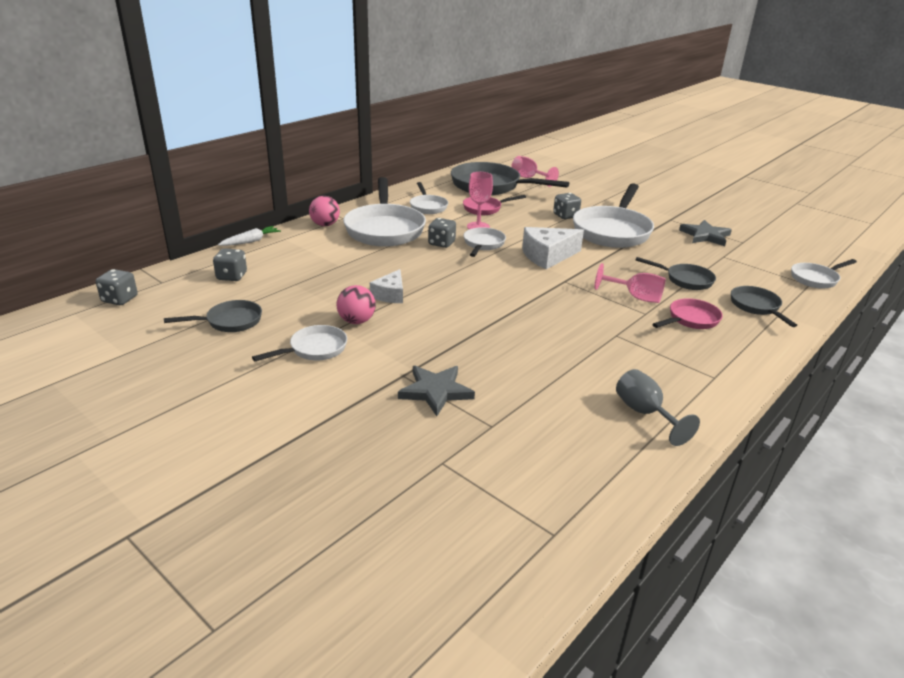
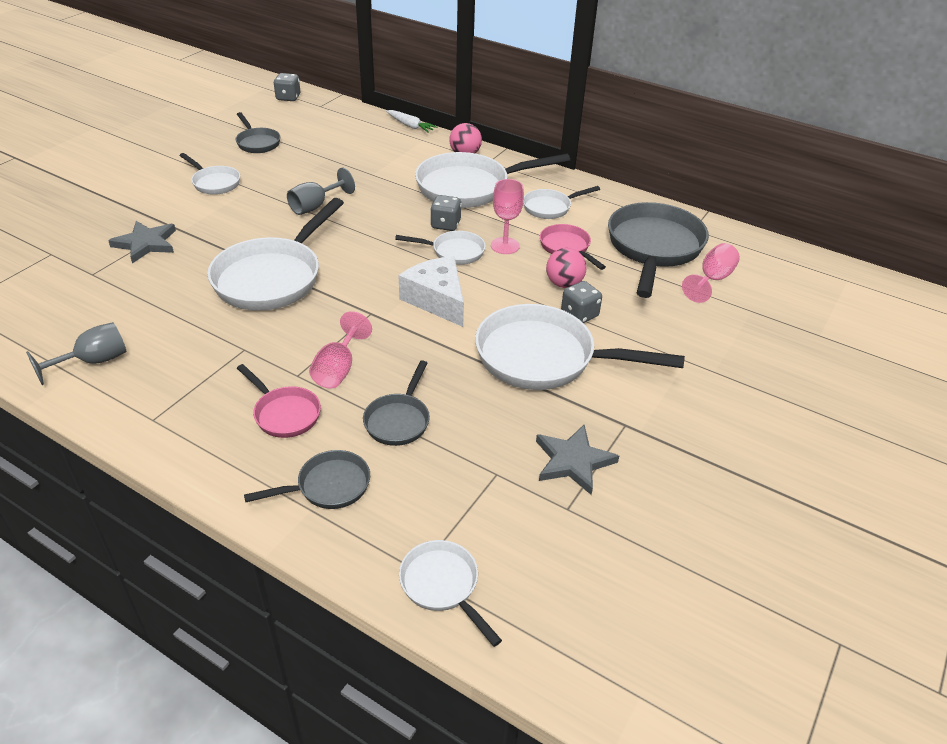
camera: 80 degrees right, 10 degrees up
(232, 276) = (336, 130): grey dice -> none
(356, 321) = (262, 195): pink ball -> pink ball (564, 284)
(390, 295) = (315, 206): white cheese -> grey goblet
(511, 319) = (273, 277): none -> white pan

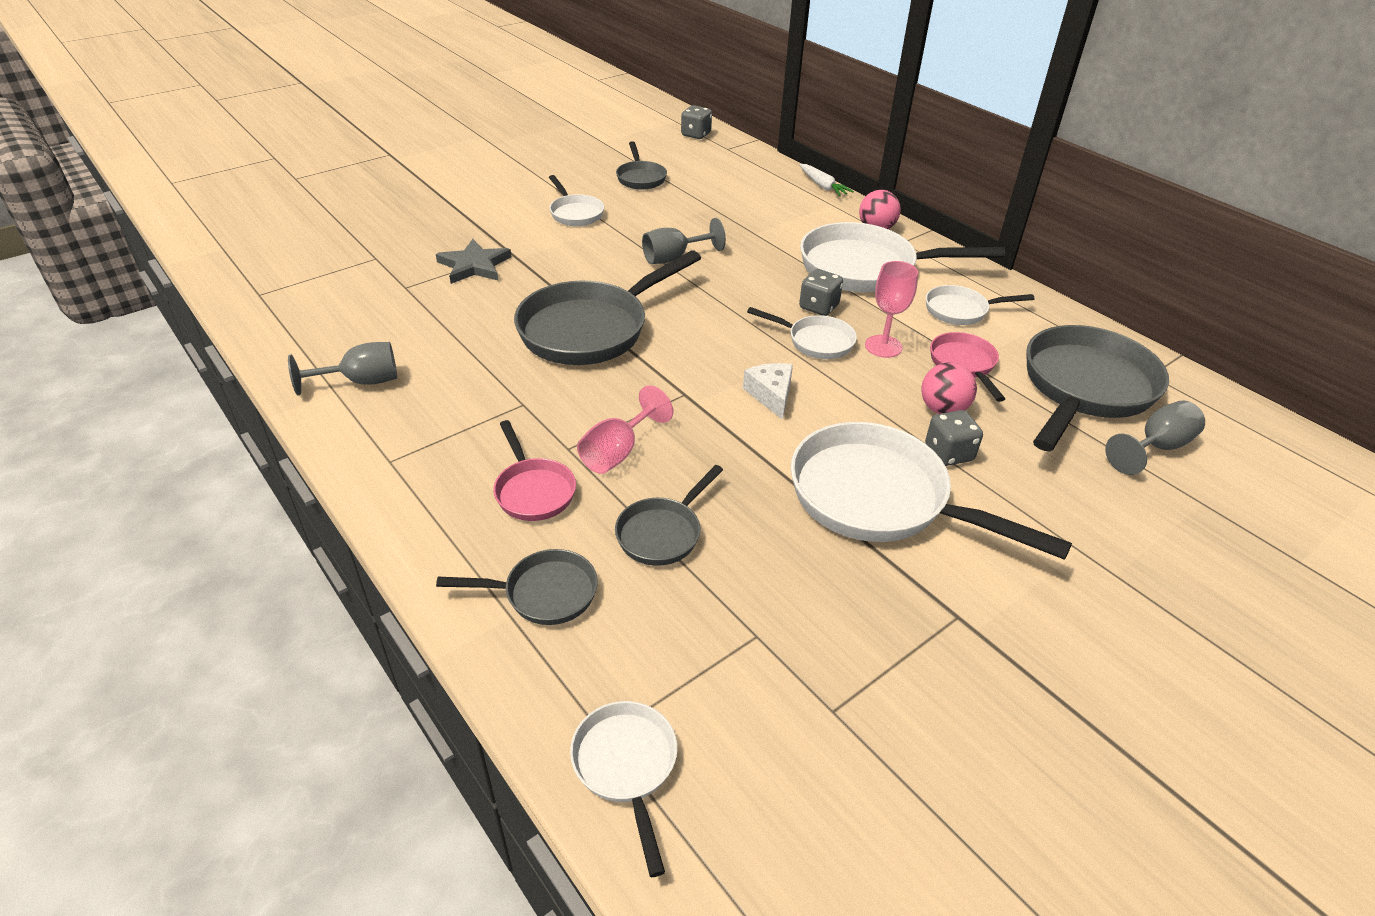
camera: 20 degrees right, 0 degrees up
(273, 277) = (591, 329): white pan -> grey pan
(437, 300) = (771, 395): white cheese -> white cheese, size x0.62
(573, 461) = (865, 647): grey star -> none
(712, 280) = (1156, 447): pink goblet -> grey goblet

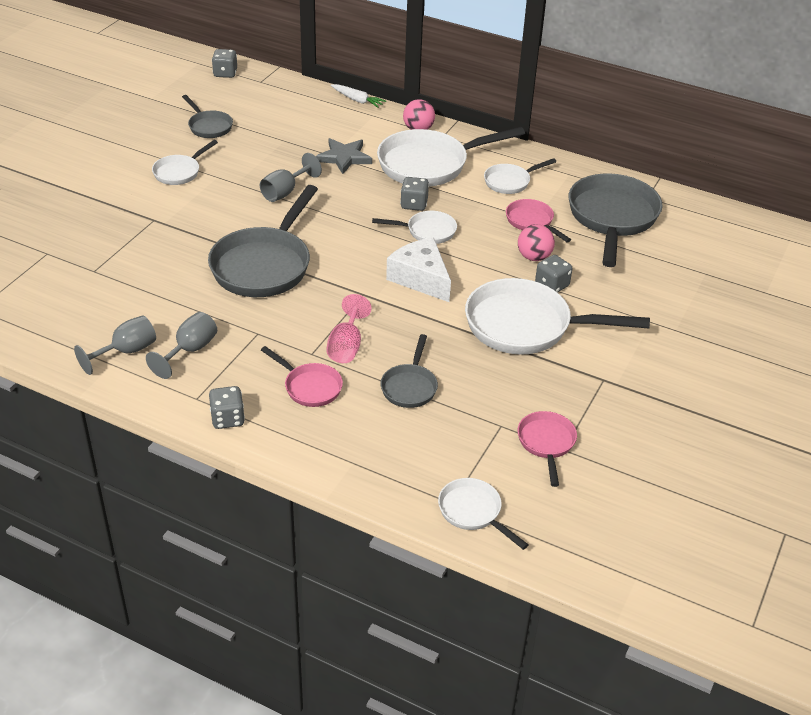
camera: 25 degrees left, 0 degrees up
(403, 499) = (227, 419): none -> grey dice
(474, 265) = (134, 238): grey star -> grey star (344, 157)
(544, 593) = (363, 443): grey pan -> none
(575, 213) = (179, 172): white pan -> white pan turned 90 degrees clockwise
(771, 395) = (421, 278): white cheese -> white cheese, size x1.61
(810, 691) = (546, 443): none -> pink pan
(883, 346) = (473, 223): pink goblet -> none
(1156, 447) = (668, 246): grey goblet -> grey goblet (190, 350)

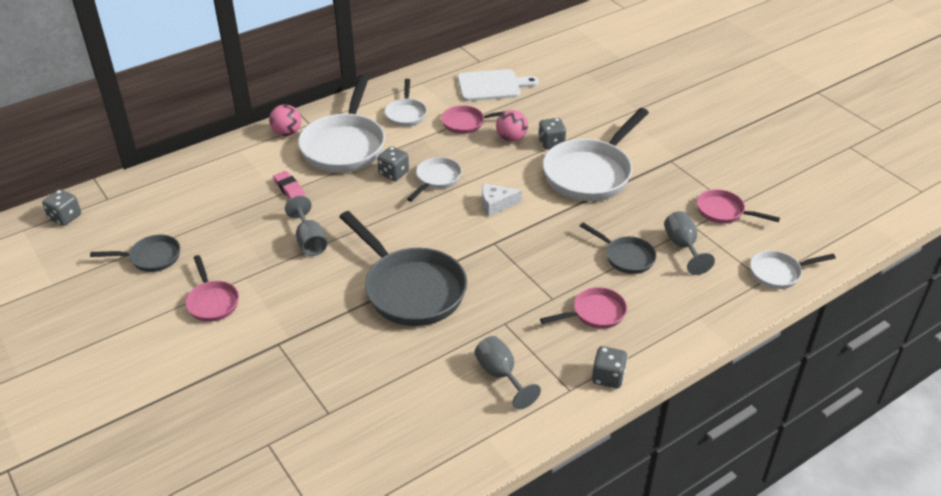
camera: 60 degrees left, 0 degrees up
(126, 351) = (474, 421): grey goblet -> grey goblet (682, 247)
(179, 172) = (212, 302): white pan -> pink pan
(344, 157) = (289, 188): grey star -> pink eraser
(346, 346) = (555, 275): pink goblet -> none
(357, 100) = (206, 150): white carrot -> none
(421, 278) = (496, 204): white cheese -> white cheese, size x0.62
(612, 218) = (492, 86): grey pan -> white cutting board

